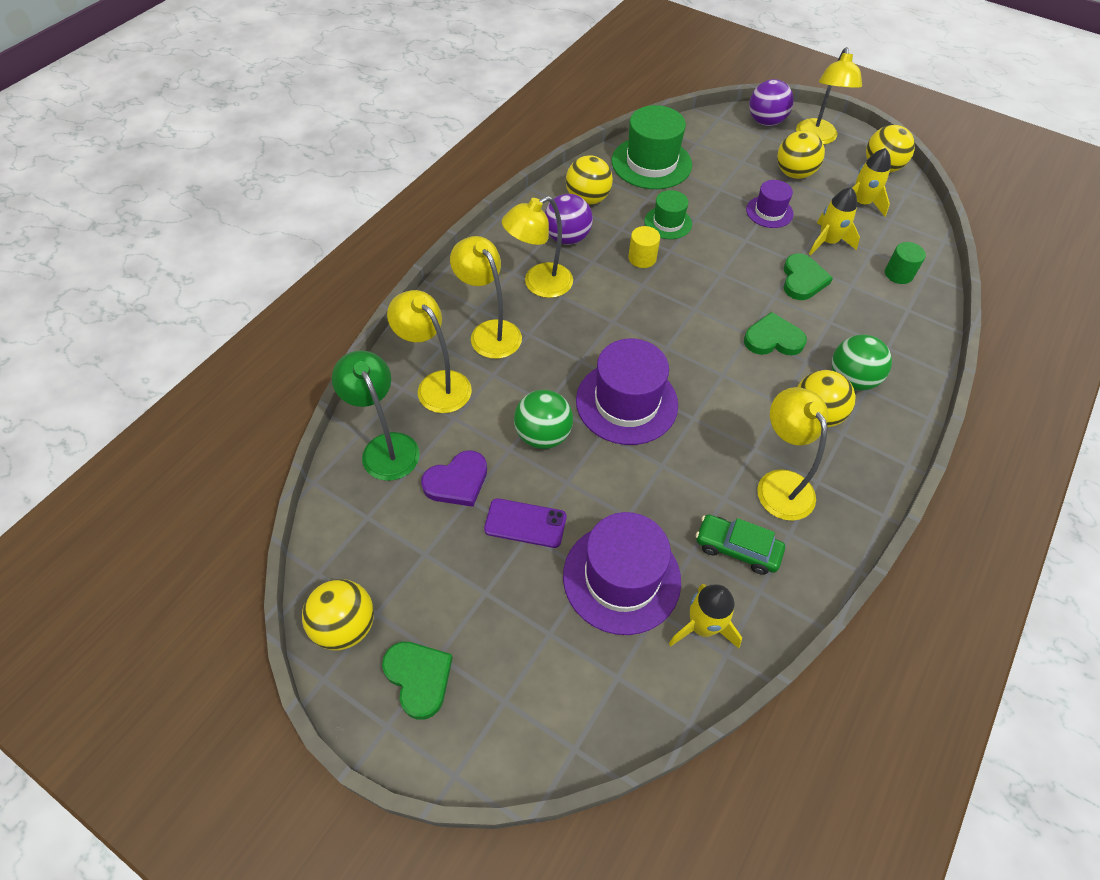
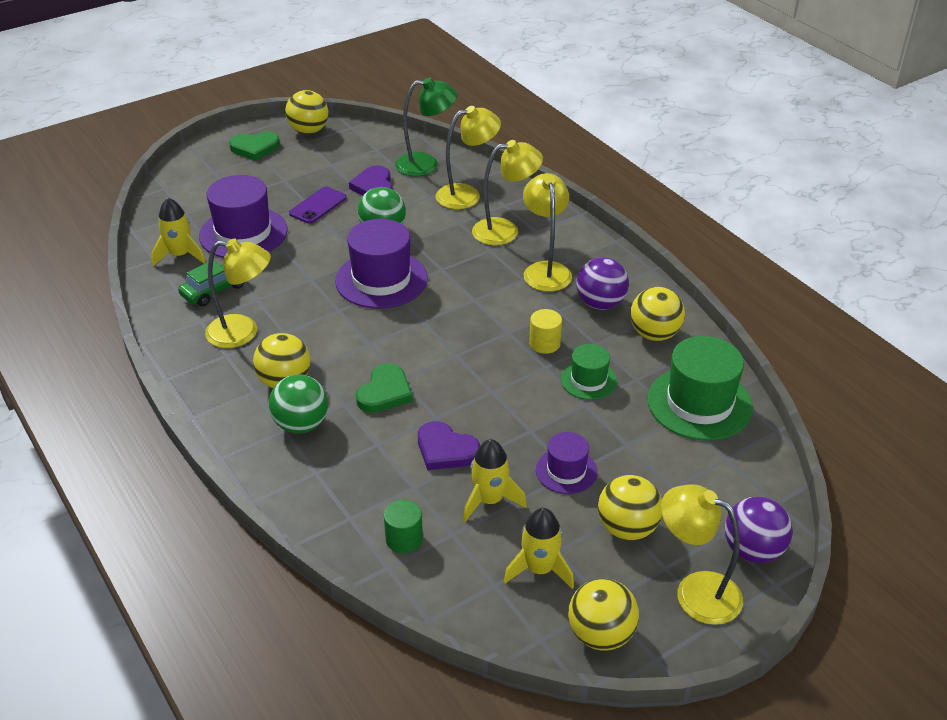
camera: 115 degrees right, 15 degrees down
(802, 280) = (445, 450): green heart -> purple heart

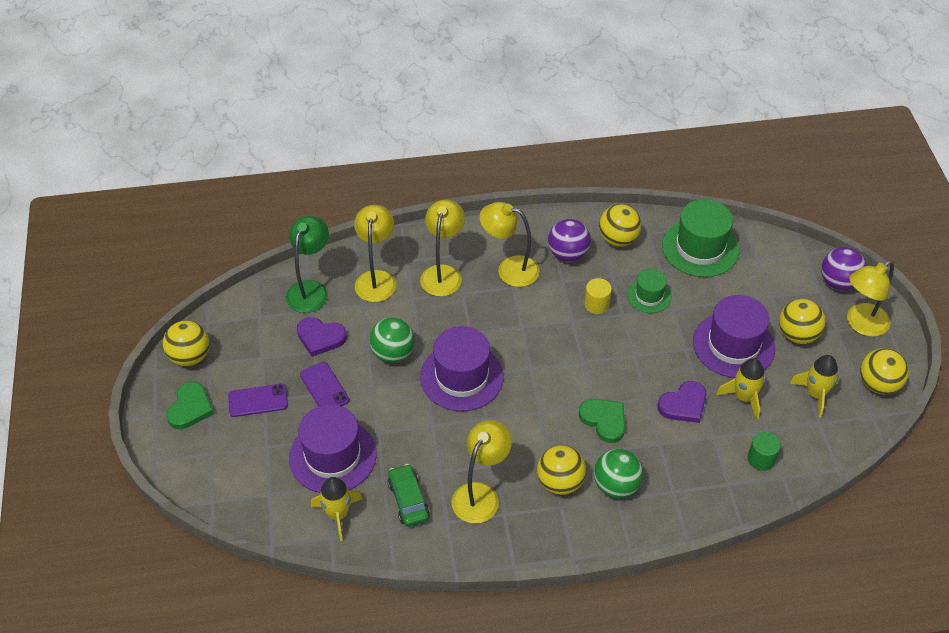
camera: 65 degrees left, 10 degrees up
(282, 177) = (258, 400): none -> purple phone
(566, 471) = (733, 345): purple hat -> purple hat, size x1.80

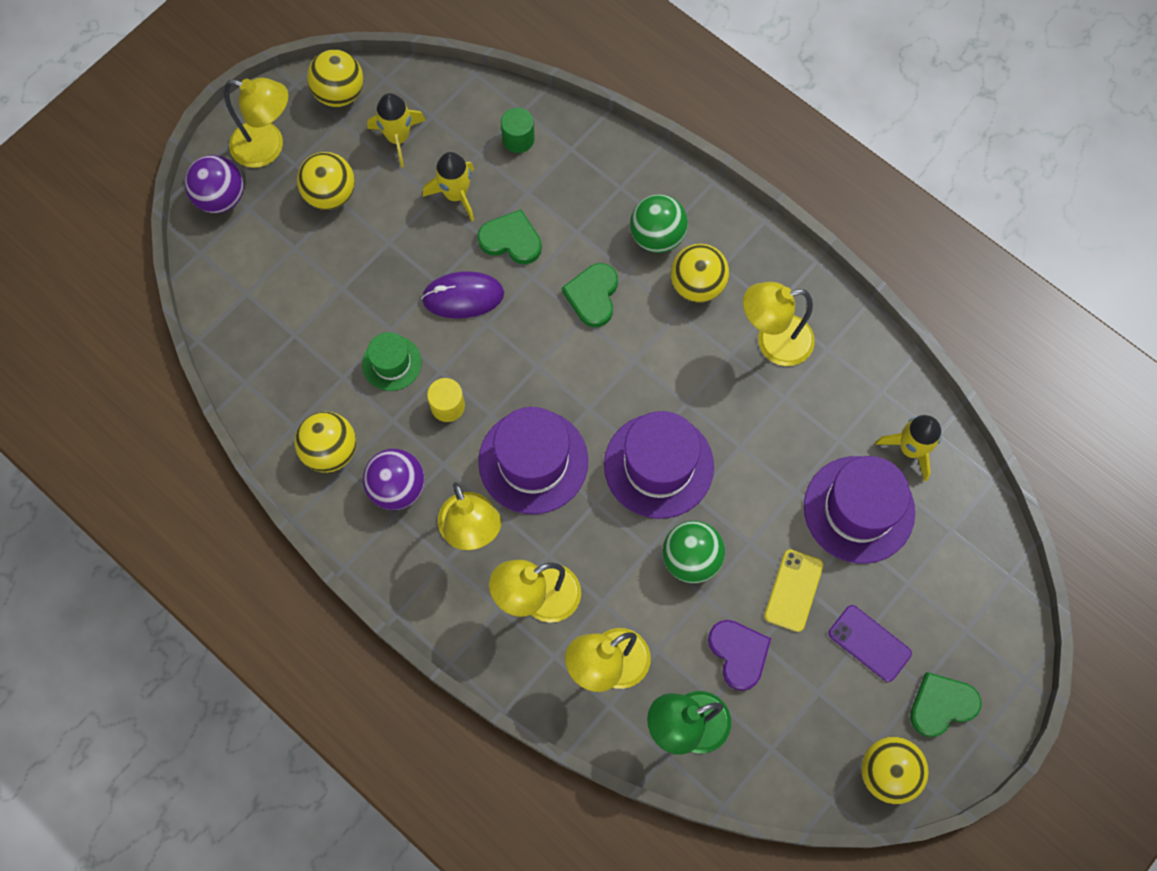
camera: 130 degrees left, 20 degrees up
(324, 387) = (793, 590): purple phone -> yellow phone
(408, 500) = (838, 399): green car -> none
(664, 355) = (463, 297): none -> purple mouse
(683, 404) = (511, 240): purple heart -> green heart
(700, 248) = (275, 358): green hat -> none
(733, 345) = (394, 243): purple hat -> purple hat (533, 461)

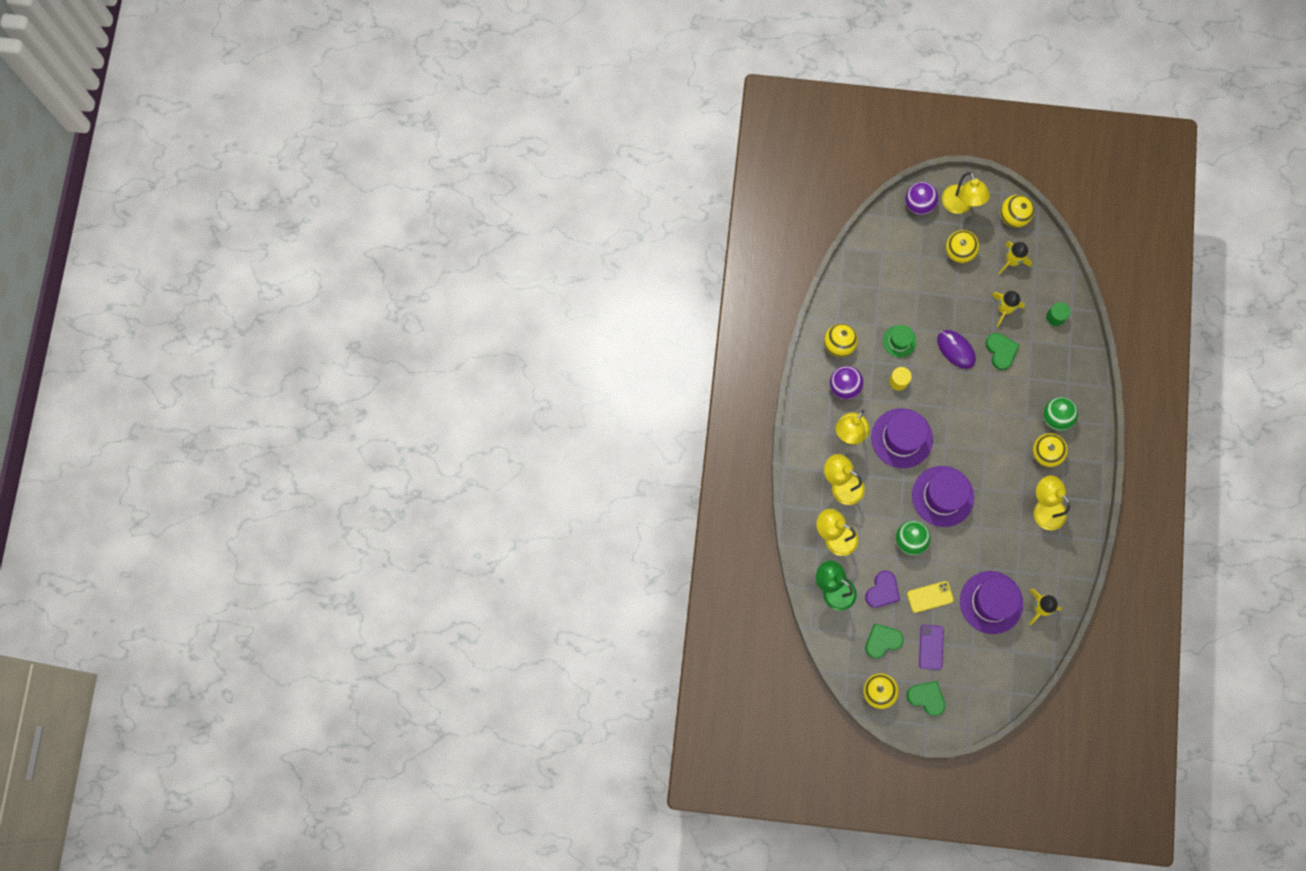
camera: 55 degrees right, 5 degrees up
(593, 296) = (1002, 409): green heart -> green heart (882, 641)

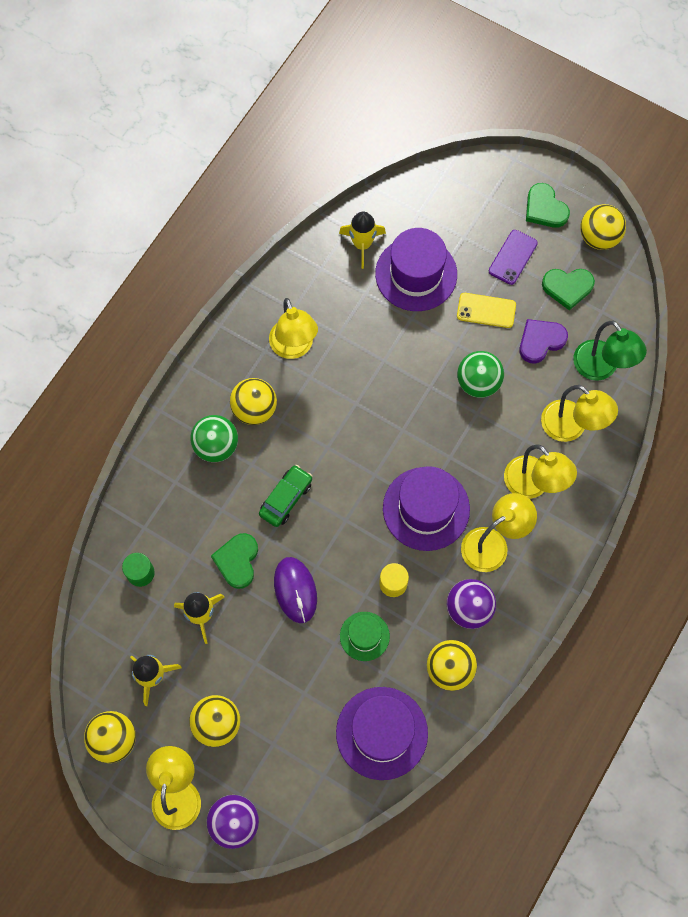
camera: 155 degrees left, 5 degrees down
(942, 496) = (410, 416): purple hat -> purple hat (381, 733)
(993, 404) = (286, 498): none -> green car

